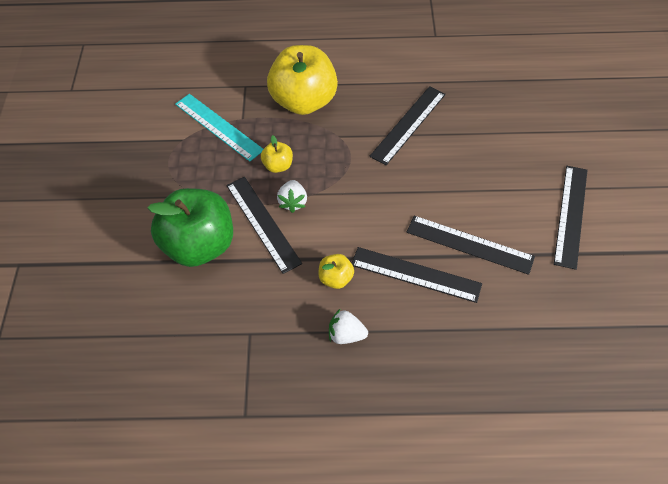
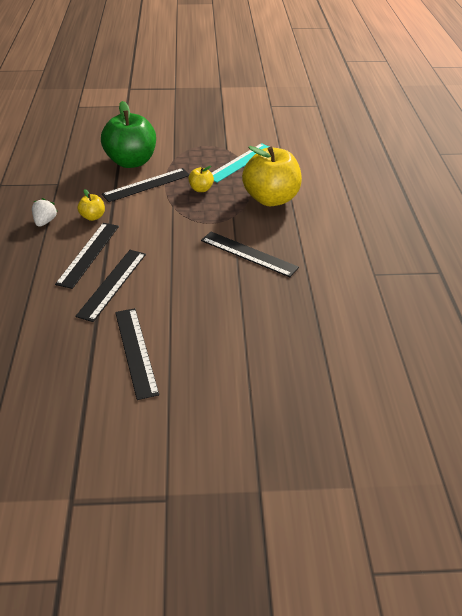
camera: 85 degrees right, 15 degrees down
(293, 202) = (165, 197): white strawberry -> none
(570, 215) = (136, 351): black ruler -> black ruler turned 60 degrees clockwise

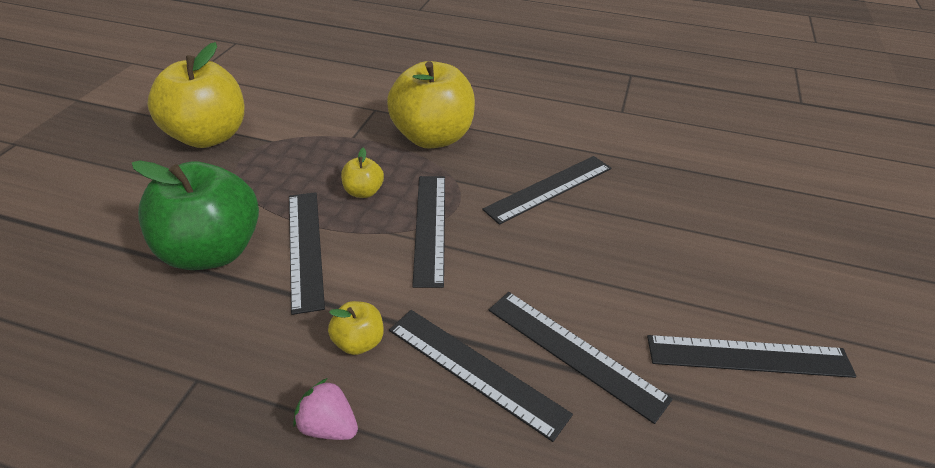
camera: 70 degrees left, 0 degrees up
(45, 222) = (329, 426): white strawberry -> pink strawberry
(184, 218) = (430, 227): none -> black ruler
(216, 130) = (209, 136): none -> yellow apple
(240, 162) = (320, 138): turquoise ruler -> none

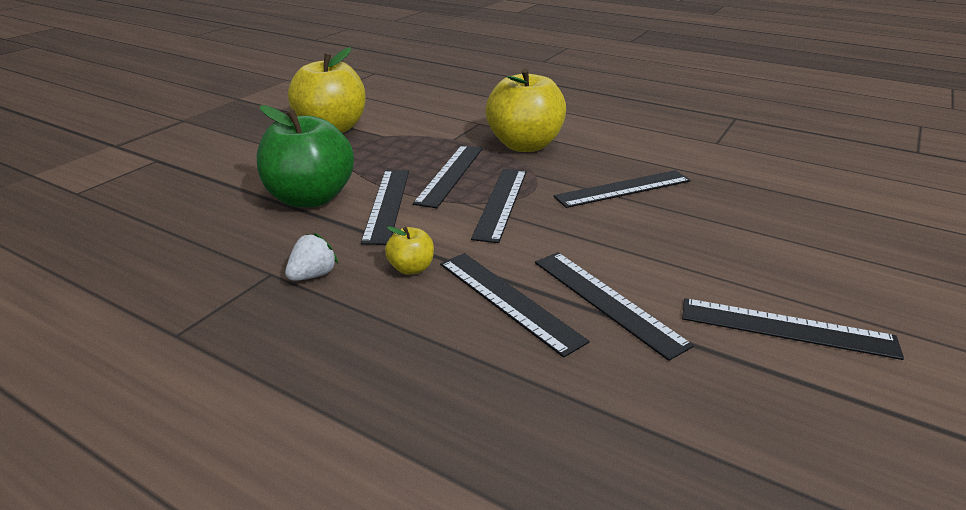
camera: 15 degrees right, 10 degrees down
(249, 373) = (313, 275): none -> white strawberry
(329, 426) = (367, 317): pink strawberry -> none
(363, 192) = (450, 174): yellow apple -> black ruler

